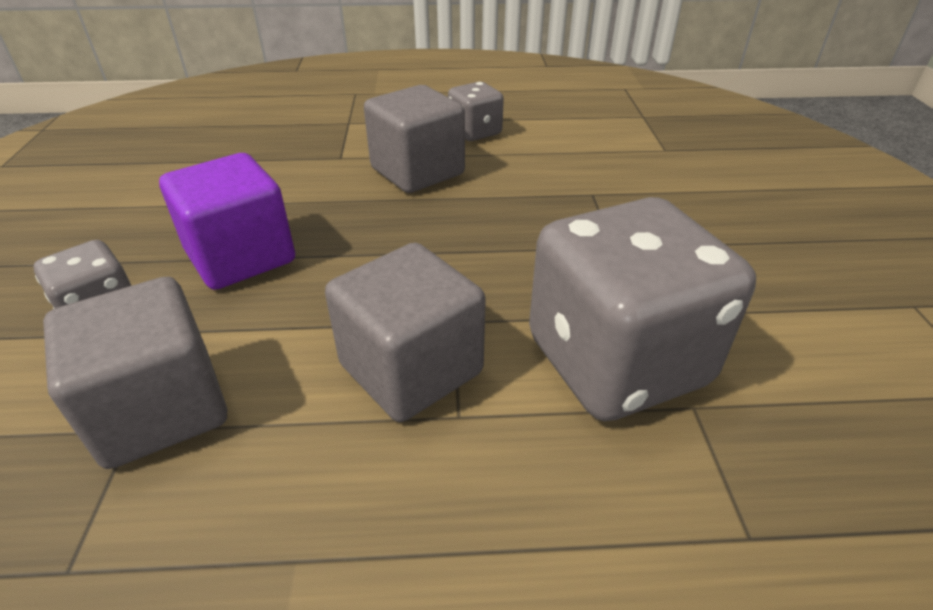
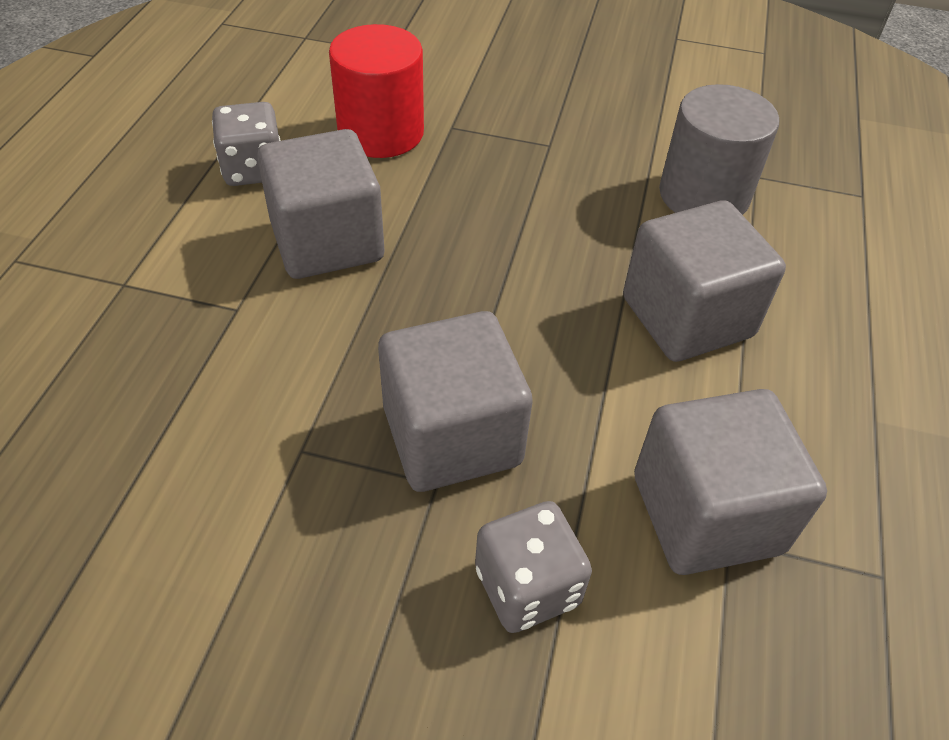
camera: 75 degrees left, 10 degrees up
(241, 256) = (452, 436): purple cube -> grey cube
(555, 166) = (381, 132): none -> red cylinder
(617, 361) = (703, 195): grey dice -> grey cylinder

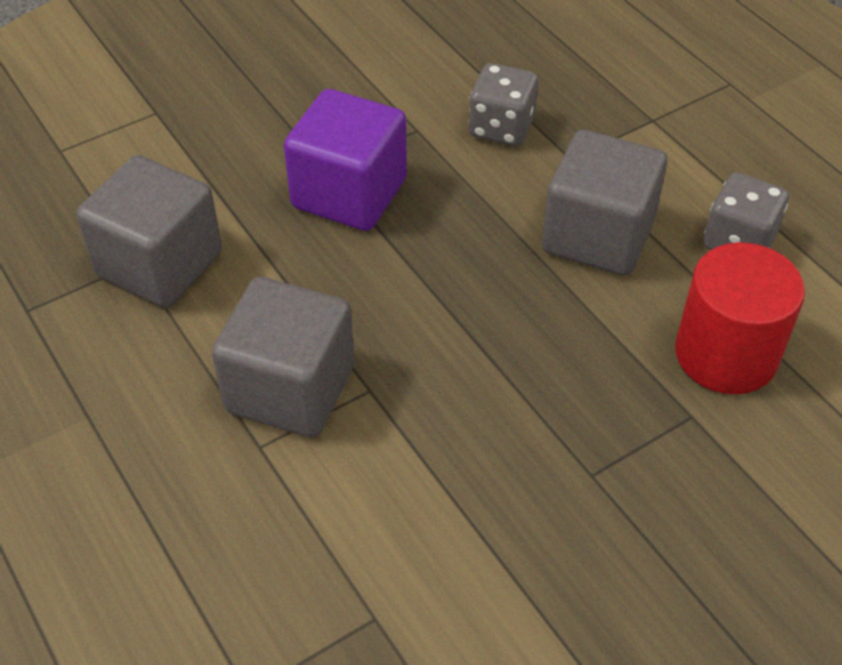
camera: 135 degrees right, 0 degrees up
(452, 436) = (349, 193): grey cube -> purple cube
(527, 586) = (225, 163): grey dice -> grey dice (501, 127)
(703, 195) = (396, 537): grey cylinder -> none

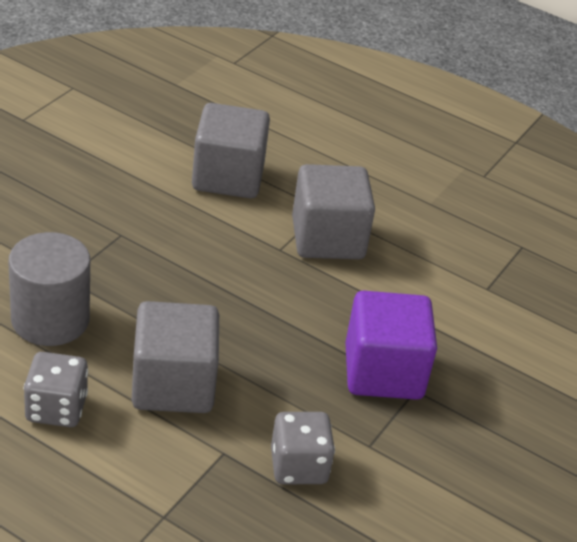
camera: 150 degrees right, 10 degrees down
(160, 264) = (470, 290): grey cube -> grey cube (228, 177)
(726, 354) = (50, 319): red cylinder -> grey cylinder

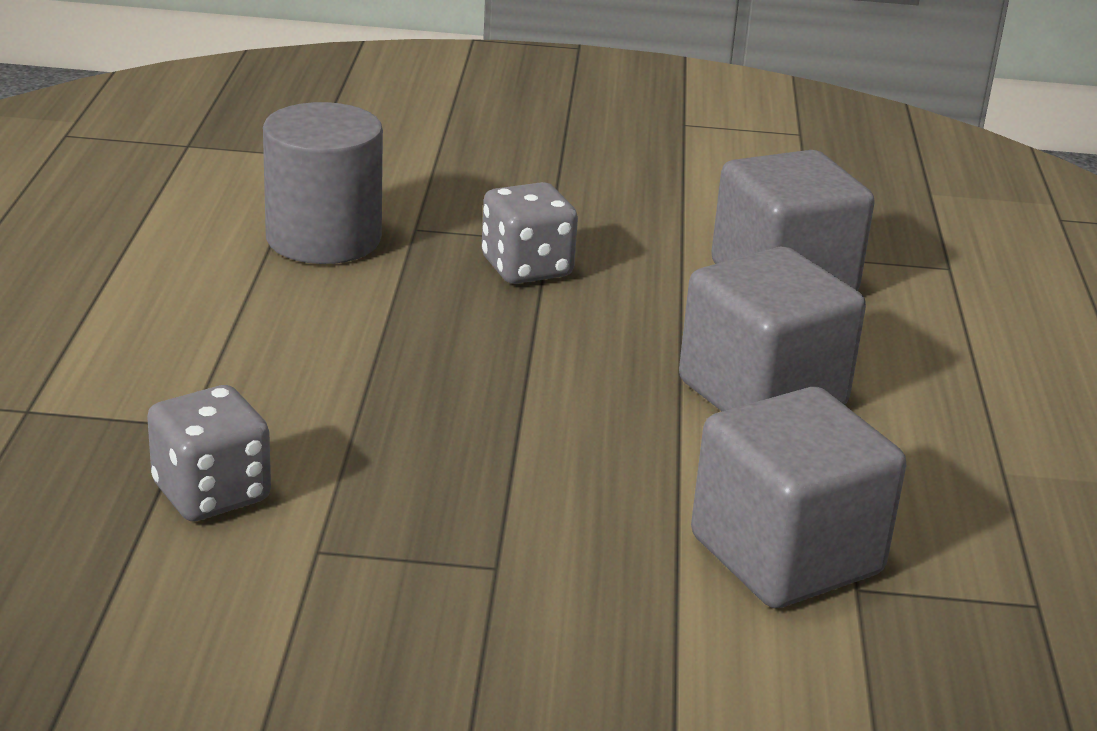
camera: 65 degrees right, 10 degrees down
(56, 408) = (164, 285): grey dice -> grey dice (526, 268)
(173, 385) = (287, 351): grey cube -> grey cube (786, 555)
(383, 372) = (503, 522): purple cube -> none

